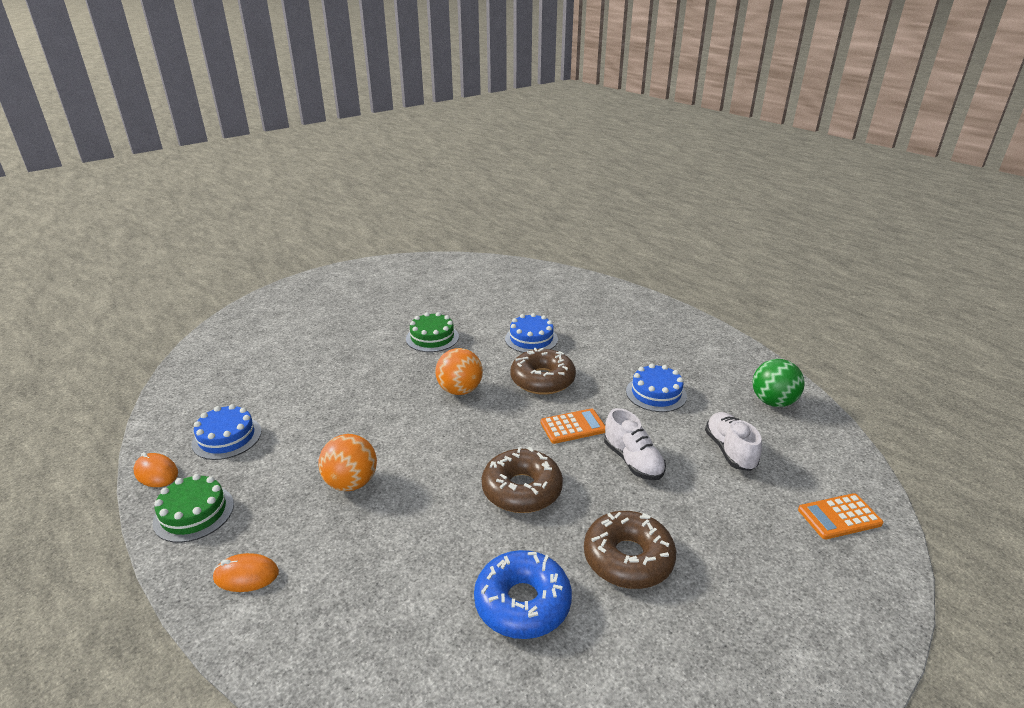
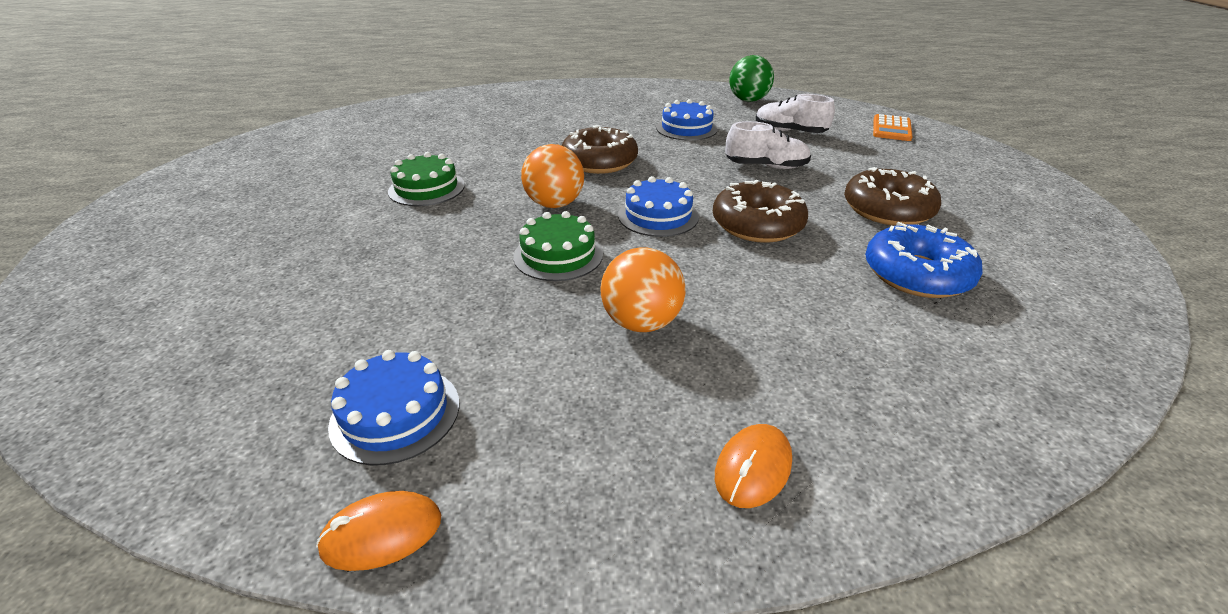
camera: 55 degrees left, 5 degrees up
(194, 513) = (555, 500): green cake -> green cake (558, 255)
(531, 339) = (523, 144): blue cake -> blue cake (658, 216)
(573, 427) = (690, 173): orange calculator -> none

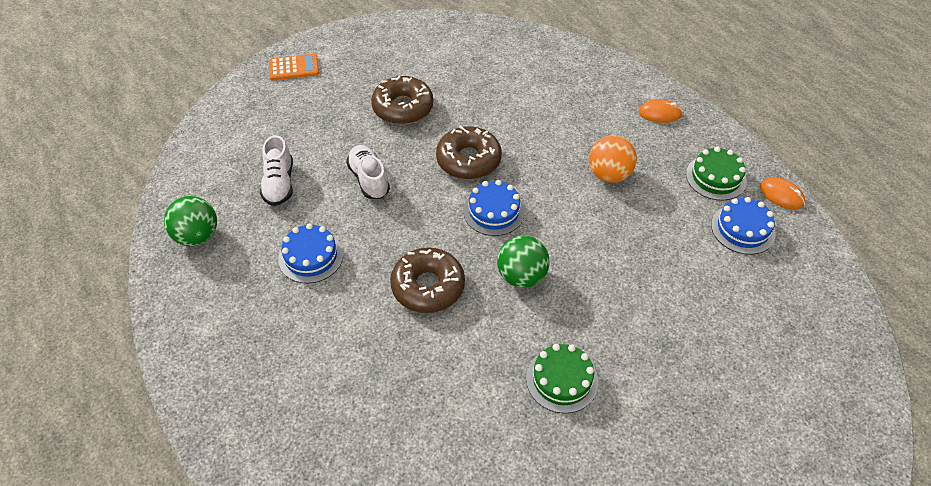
camera: 120 degrees left, 15 degrees up
(554, 204) = (521, 276): orange ball -> green ball
(558, 255) = (581, 239): green cake -> green cake (716, 177)
(891, 129) = (236, 124): orange calculator -> orange calculator (294, 68)
(916, 274) = (477, 88): blue donut -> none

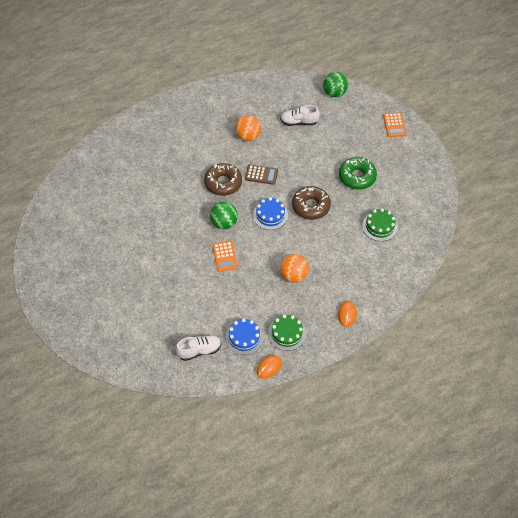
camera: 95 degrees right, 5 degrees up
(197, 236) = (266, 92): green ball -> green ball (334, 93)
(311, 256) = (248, 136): blue cake -> orange ball
(369, 179) = (299, 160): white shoe -> white shoe (199, 350)
(403, 107) = (357, 177): brown donut -> green donut
(404, 229) = (261, 175): none -> brown calculator
(562, 380) = (160, 233): green cake -> green cake (379, 226)
(593, 269) = (225, 256): none -> orange calculator

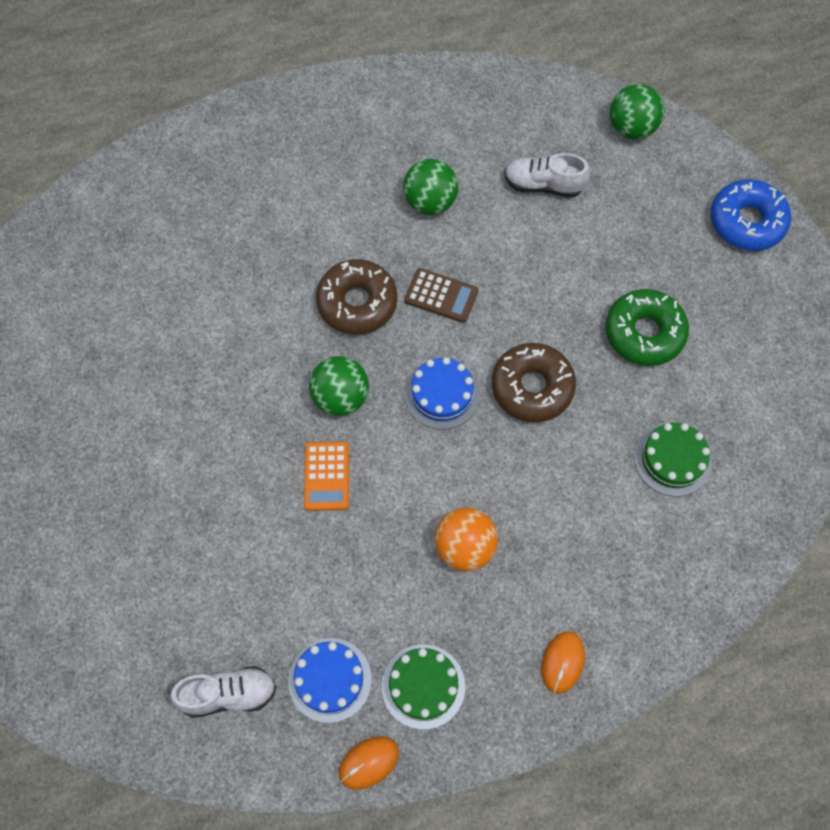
camera: 10 degrees right, 10 degrees up
(248, 136) = (430, 202): orange ball -> green ball
(394, 125) = (747, 222): orange calculator -> blue donut

